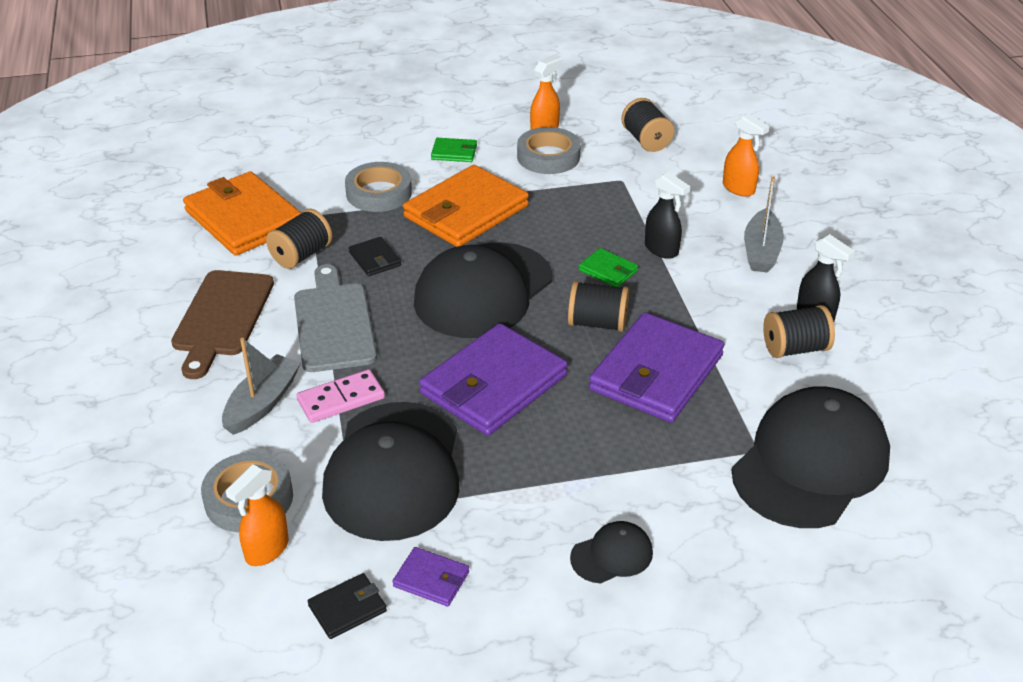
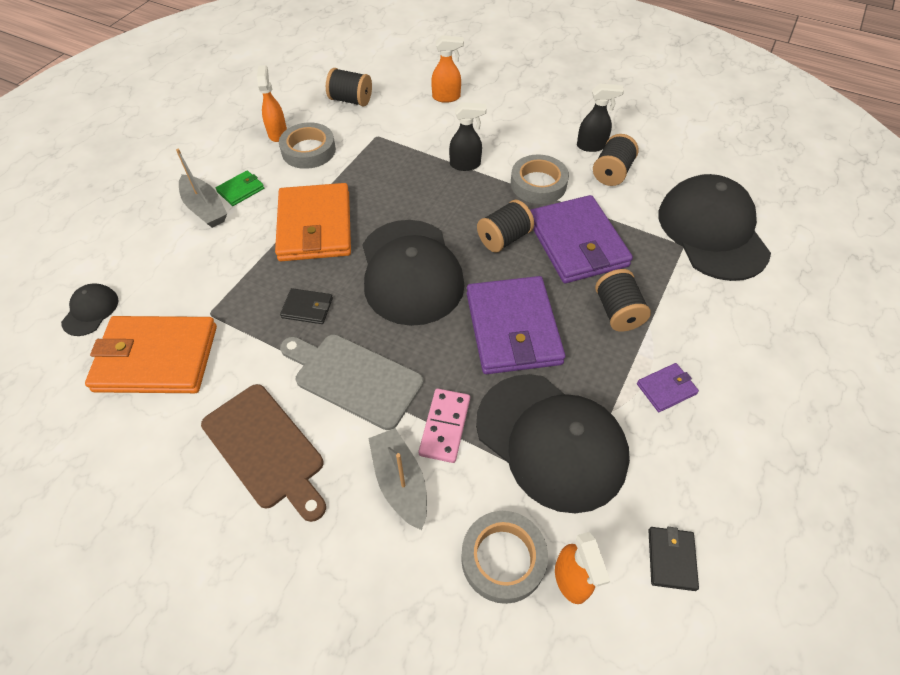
camera: 50 degrees left, 15 degrees up
(301, 255) = (249, 349): black spool -> black spool (617, 312)
(379, 193) = (233, 258): grey tape -> grey tape (538, 184)
(431, 579) = (677, 486): purple wallet -> purple wallet (666, 389)
(608, 270) = (458, 200): green wallet -> none
(612, 555) = (723, 371): black cap -> black cap (90, 311)
(761, 251) = (513, 127): grey boat -> grey boat (205, 208)

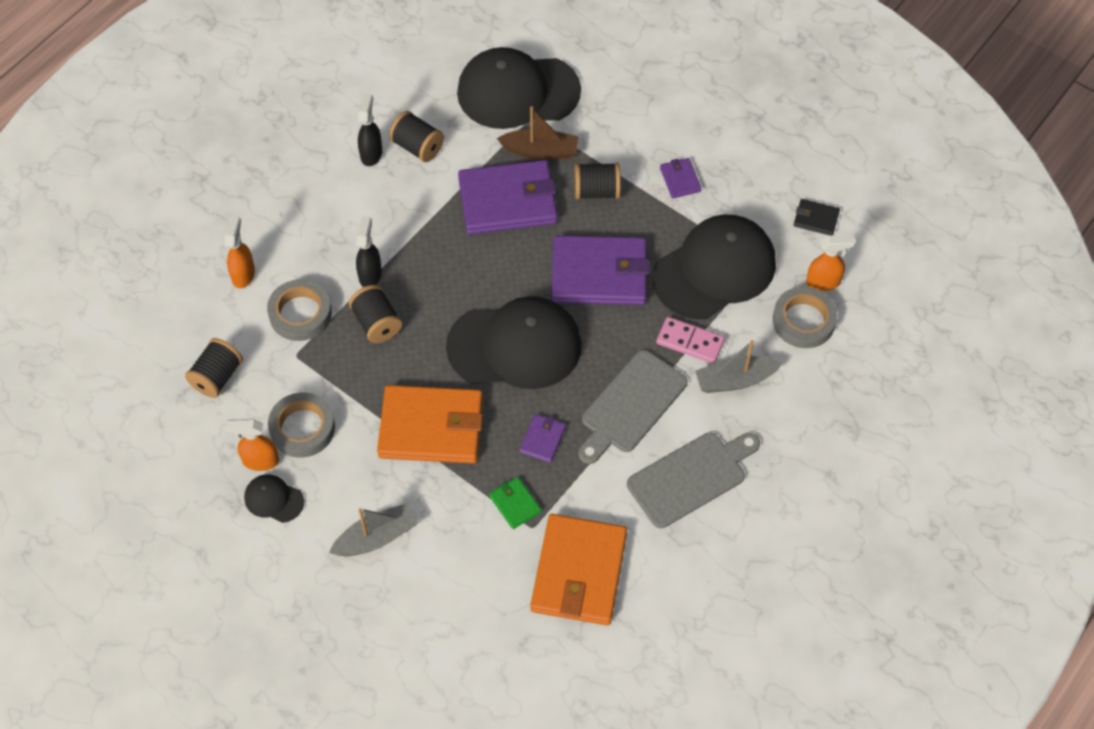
camera: 80 degrees left, 5 degrees up
(90, 311) = (506, 641): black cap -> black cap (273, 499)
(241, 190) = (354, 501): green wallet -> green wallet (515, 504)
(266, 449) = (691, 477): brown cutting board -> grey cutting board
(307, 308) = (543, 439): black wallet -> purple wallet
(504, 238) = (488, 260): black spool -> black spool (377, 323)
(538, 184) = (418, 214): grey tape -> grey tape (300, 314)
(648, 259) = (540, 151): none -> brown boat

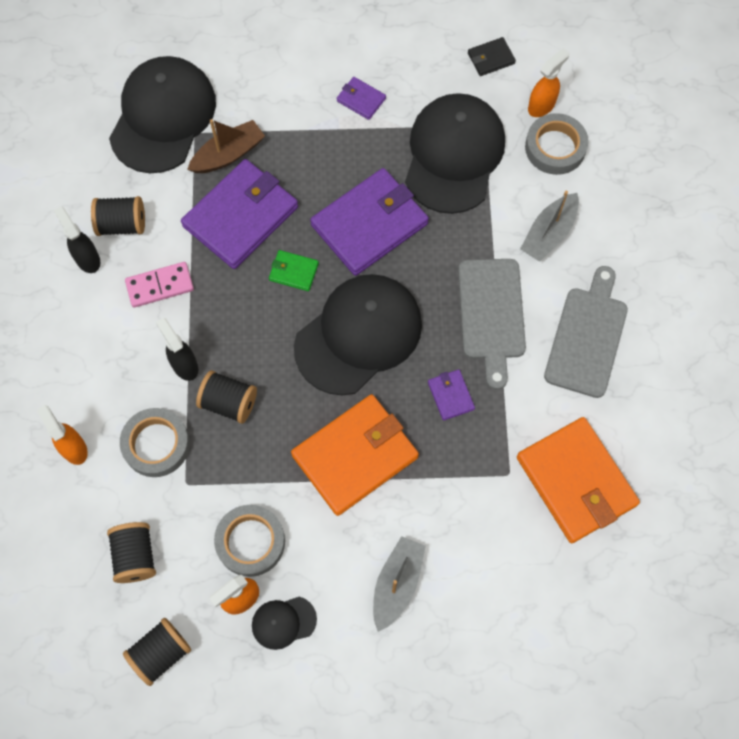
camera: 40 degrees left, 10 degrees up
(515, 504) = (478, 466): green wallet -> green wallet (293, 272)
(517, 92) = (163, 117): black cap -> black cap turned 150 degrees clockwise
(597, 191) = (305, 156): black spool -> black spool (161, 653)
(690, 342) = (488, 228): pink domino -> pink domino (160, 286)

